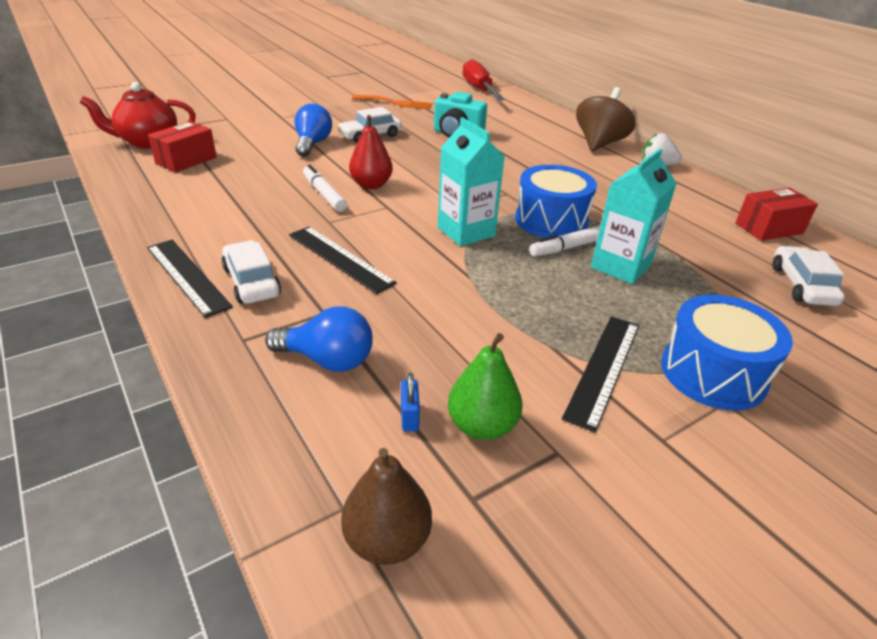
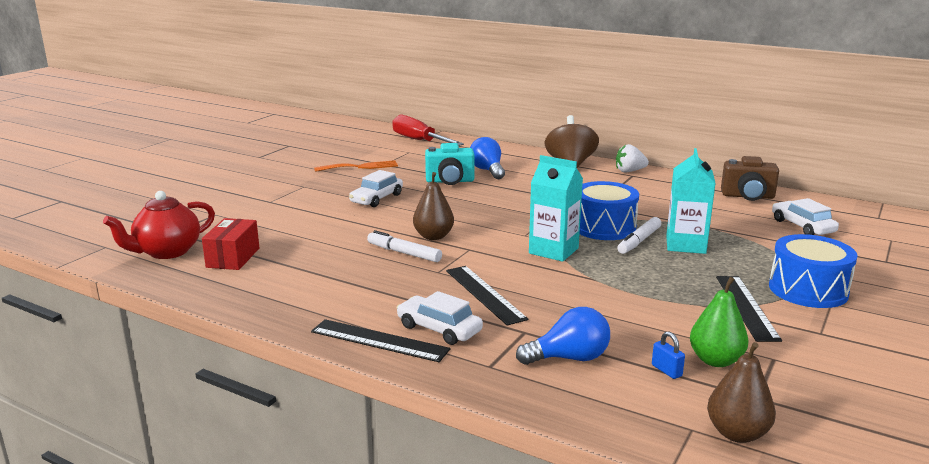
camera: 25 degrees left, 15 degrees down
(312, 144) = (334, 217): blue light bulb -> blue light bulb (487, 170)
(340, 258) = (484, 294): black ruler -> black ruler turned 45 degrees clockwise
(371, 185) = (433, 236): red pear -> brown pear
(769, 228) = (748, 196): red box -> brown camera

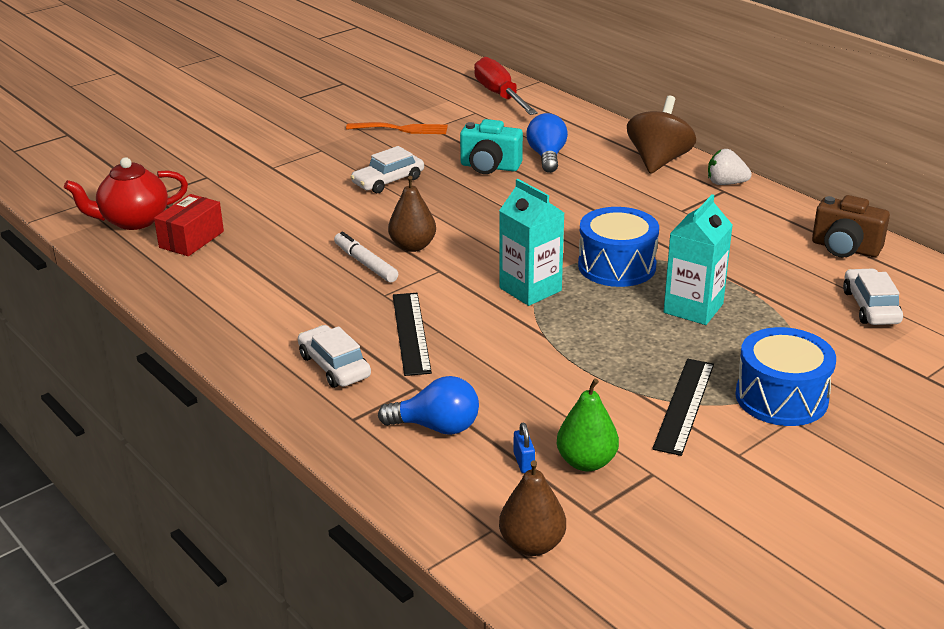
camera: 20 degrees right, 10 degrees up
(379, 340) = (268, 368): black ruler -> none
(639, 241) = (641, 293): white marker -> none

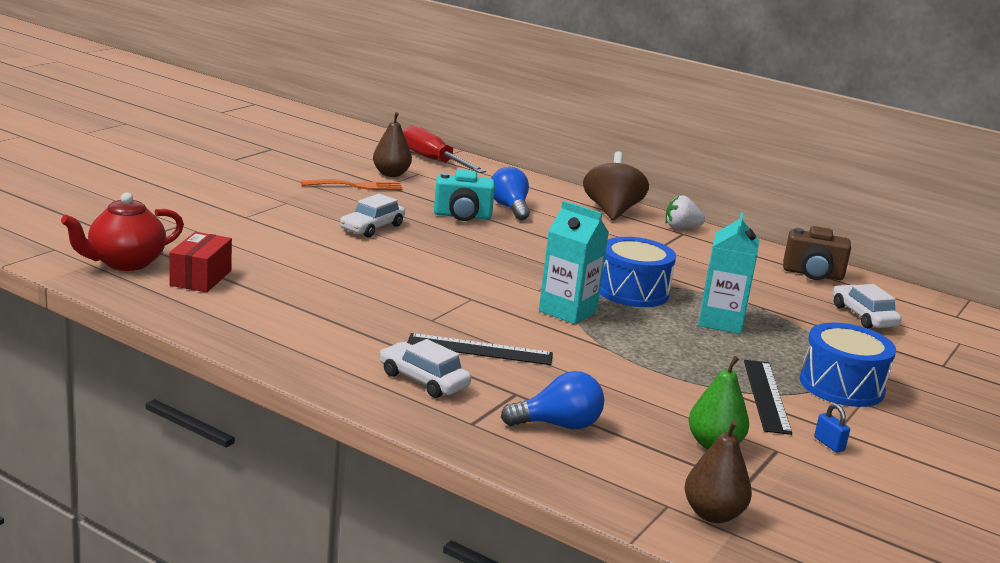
camera: 20 degrees left, 10 degrees down
(365, 263) = (396, 294): white marker -> none
(411, 333) = (480, 350): black ruler -> black ruler turned 60 degrees counterclockwise
(412, 246) = (432, 280): brown pear -> brown pear (391, 174)
(524, 462) = (658, 449): blue padlock -> blue padlock (829, 444)

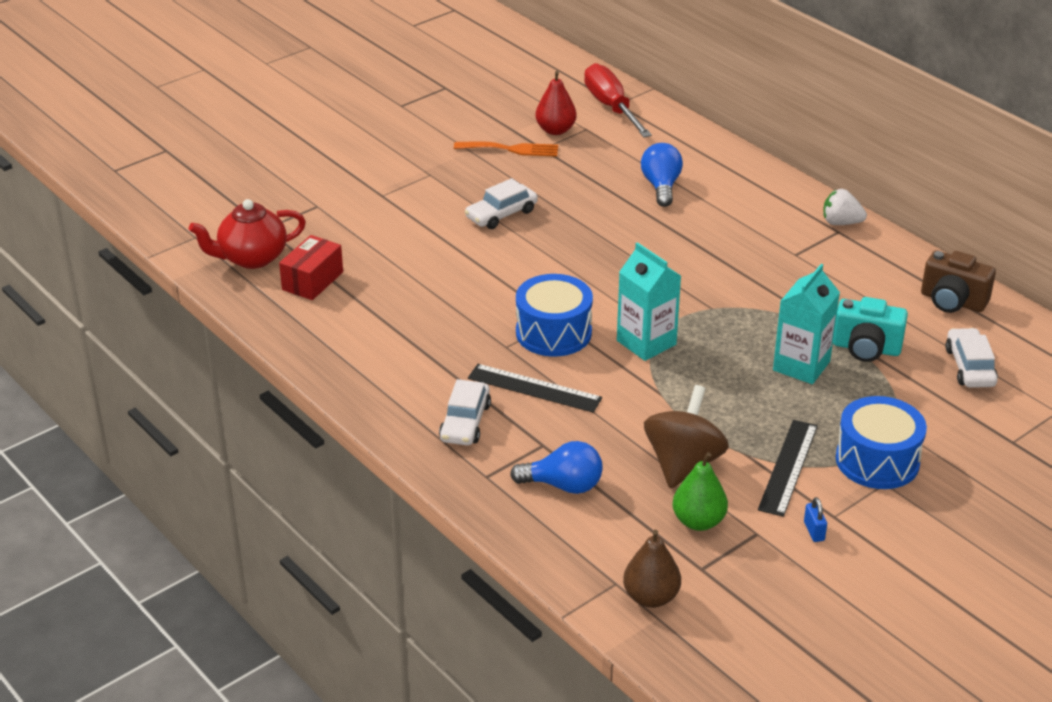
camera: 20 degrees right, 15 degrees up
(391, 174) = (555, 130): brown pear -> red pear
(423, 380) = (465, 422): white car -> white car turned 135 degrees counterclockwise
(462, 216) = (603, 198): turquoise camera -> turquoise camera (866, 348)
(612, 211) = (774, 194): brown spinning top -> brown spinning top (683, 463)
(632, 291) = (729, 318): blue drum -> blue drum (553, 332)

